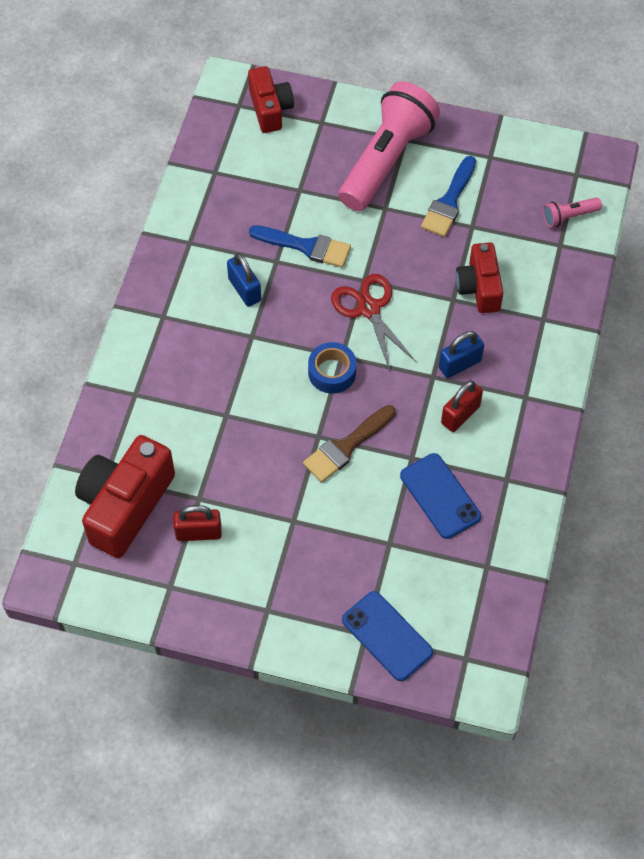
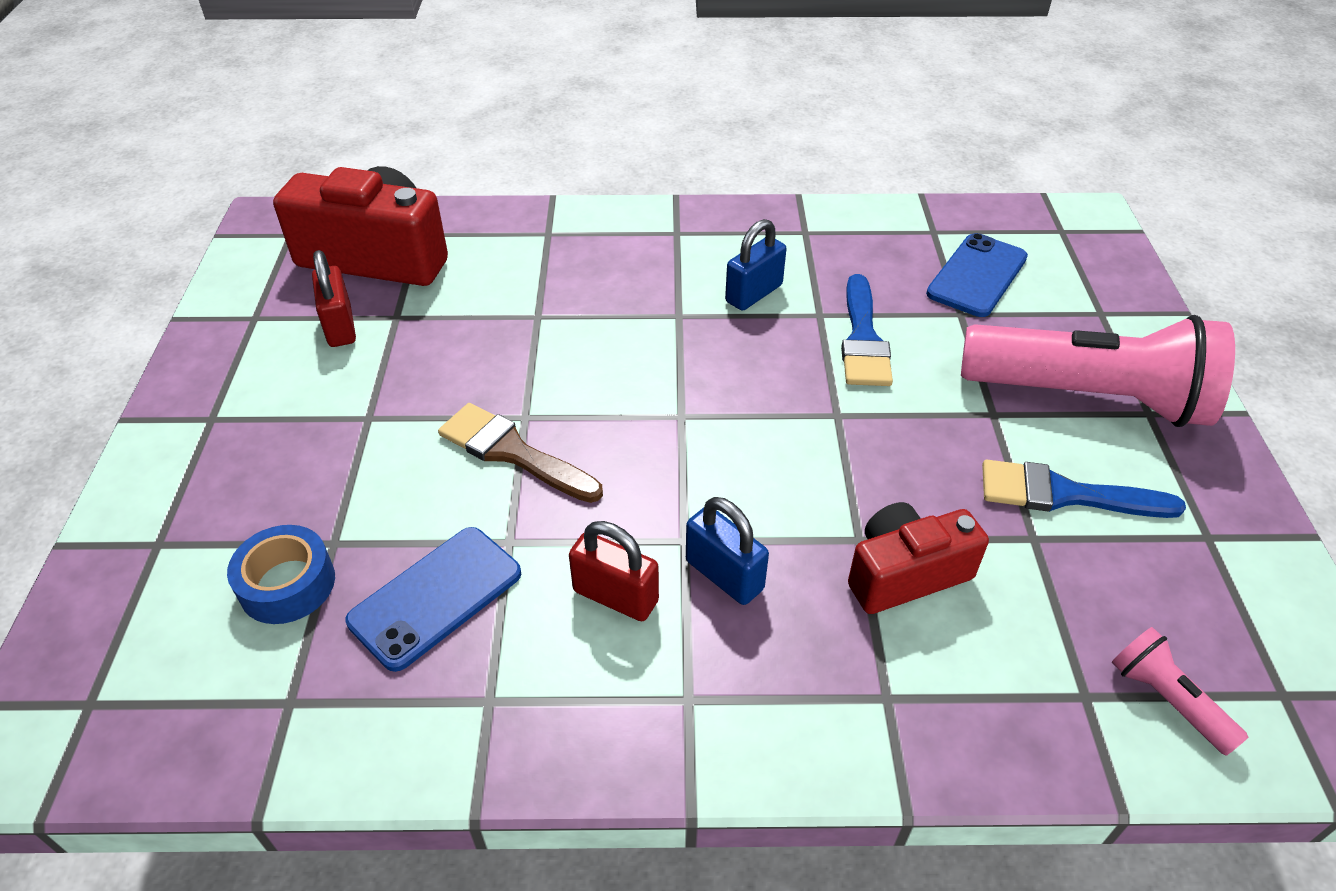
camera: 75 degrees right, 15 degrees down
(270, 109) = (1080, 259): red camera -> none
(332, 372) = (646, 410): blue tape -> blue tape (287, 584)
(369, 309) = (784, 430): red scissors -> none
(387, 636) = (150, 573): blue phone -> blue phone (977, 276)

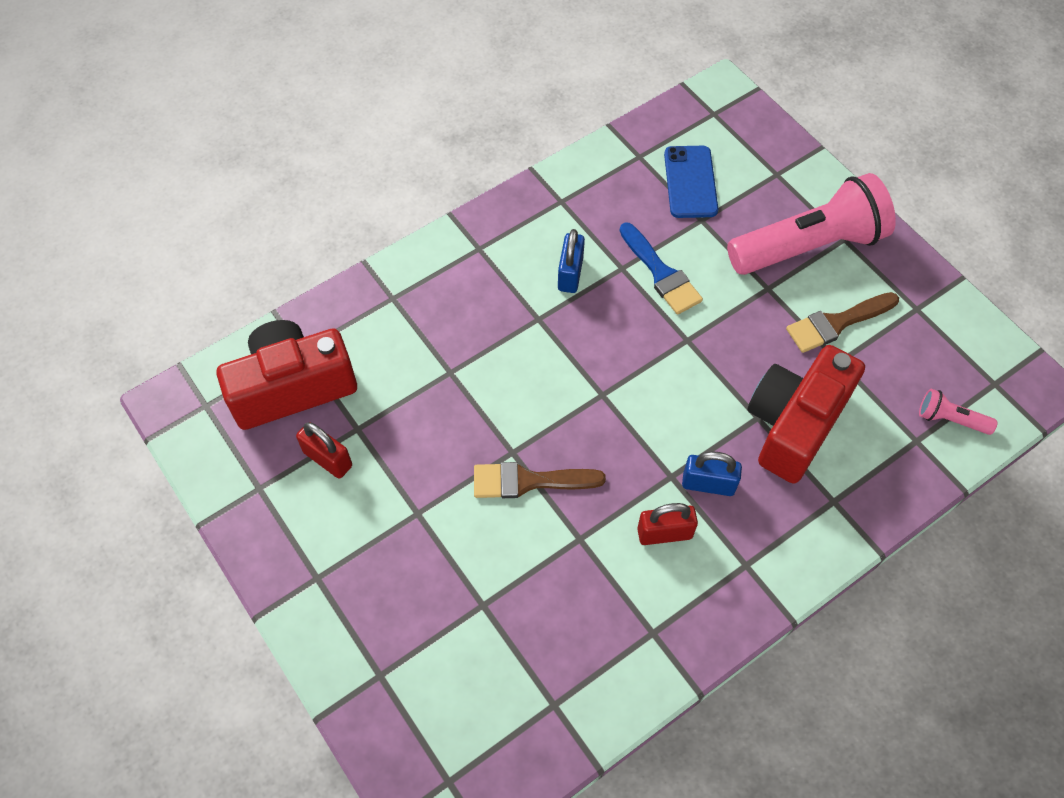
camera: 35 degrees left, 15 degrees up
(287, 584) = (483, 646): blue tape -> none
(436, 597) = (572, 597): blue phone -> none
(905, 574) = (794, 424): red camera -> red camera, size x1.61
(1064, 494) = (837, 323): blue brush -> brown brush

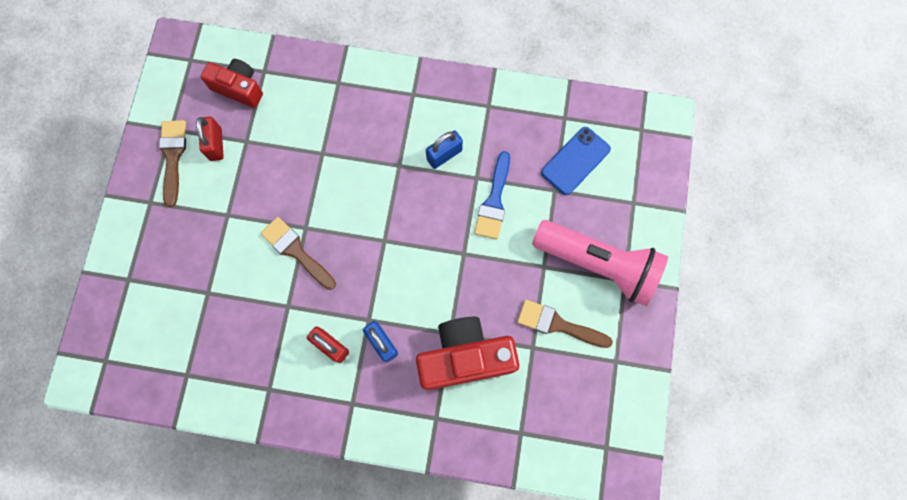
camera: 45 degrees right, 15 degrees up
(292, 387) = (239, 88): red camera -> red camera, size x0.62
(293, 511) = (173, 157): none -> brown brush
(950, 419) = (554, 441): pink flashlight -> none

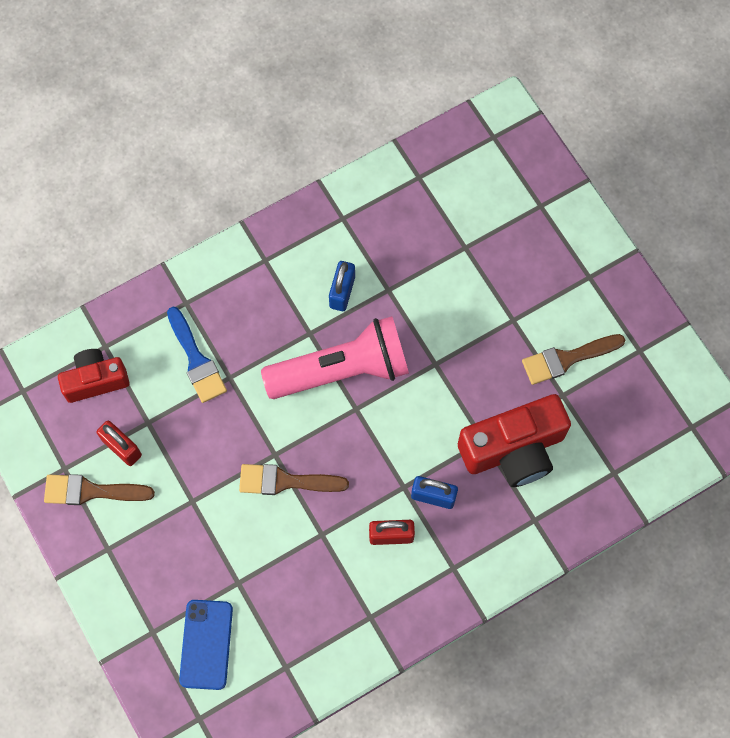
camera: 40 degrees left, 5 degrees down
(173, 157) = (91, 491): brown brush -> brown brush turned 45 degrees counterclockwise
(465, 357) = (513, 449): red camera -> red camera turned 150 degrees counterclockwise
(494, 201) = (421, 298): blue brush -> blue brush (196, 360)
(575, 161) = (461, 208): blue phone -> blue phone (206, 644)
(598, 264) = (556, 281): pink flashlight -> pink flashlight (341, 370)

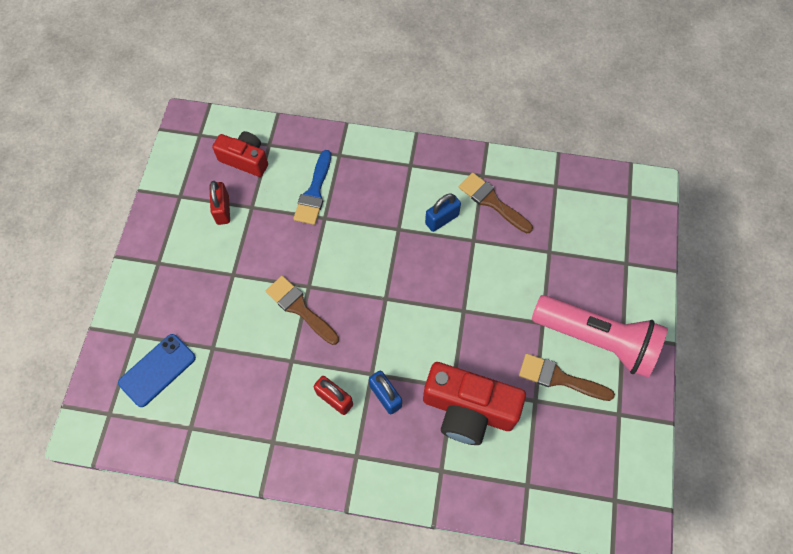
camera: 40 degrees right, 5 degrees down
(91, 491) = (181, 221): brown brush -> brown brush (492, 201)
(341, 370) = (398, 267): pink flashlight -> pink flashlight (596, 339)

